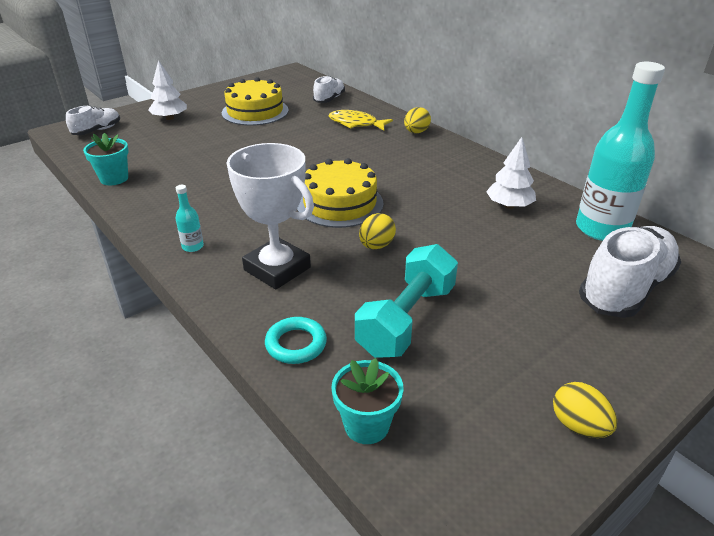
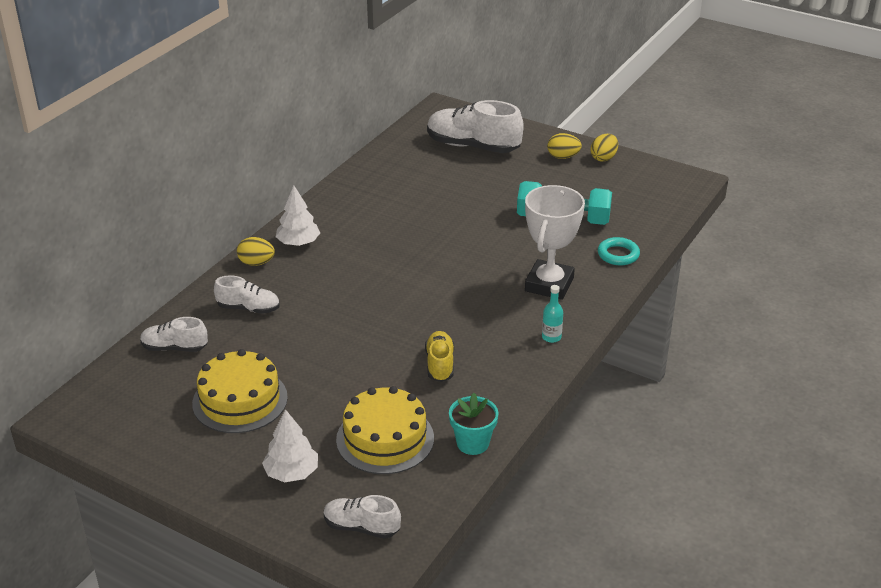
camera: 110 degrees left, 0 degrees up
(215, 183) = (440, 365): none -> yellow shoe
(339, 203) = (434, 278): yellow cake -> yellow cake (385, 439)
(356, 124) = (248, 308): yellow fish -> white shoe
(366, 425) = (656, 217): turquoise flower pot -> none
(376, 246) = (487, 246): yellow egg -> yellow egg (563, 157)
(509, 206) = (388, 195): white tree -> white tree (298, 243)
(601, 229) = (401, 155): turquoise bottle -> none

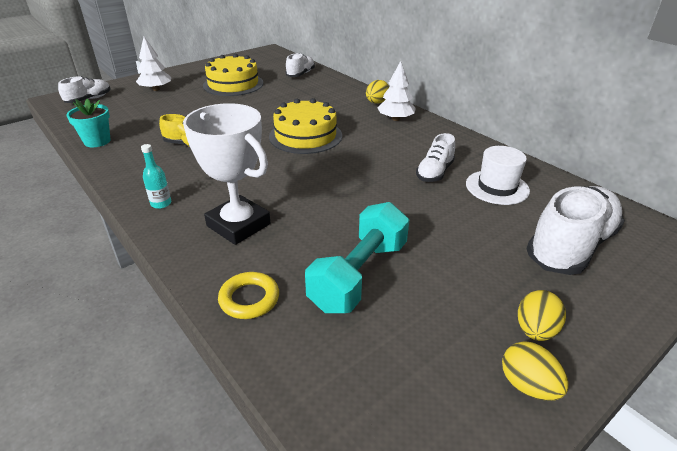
camera: 110 degrees right, 0 degrees up
(248, 308) = (323, 95): white shoe -> white shoe (434, 172)
(385, 439) = (144, 115): yellow cake -> yellow cake (305, 136)
(411, 176) = (497, 187): none -> white hat
(618, 255) = (249, 299): turquoise ring -> yellow ring

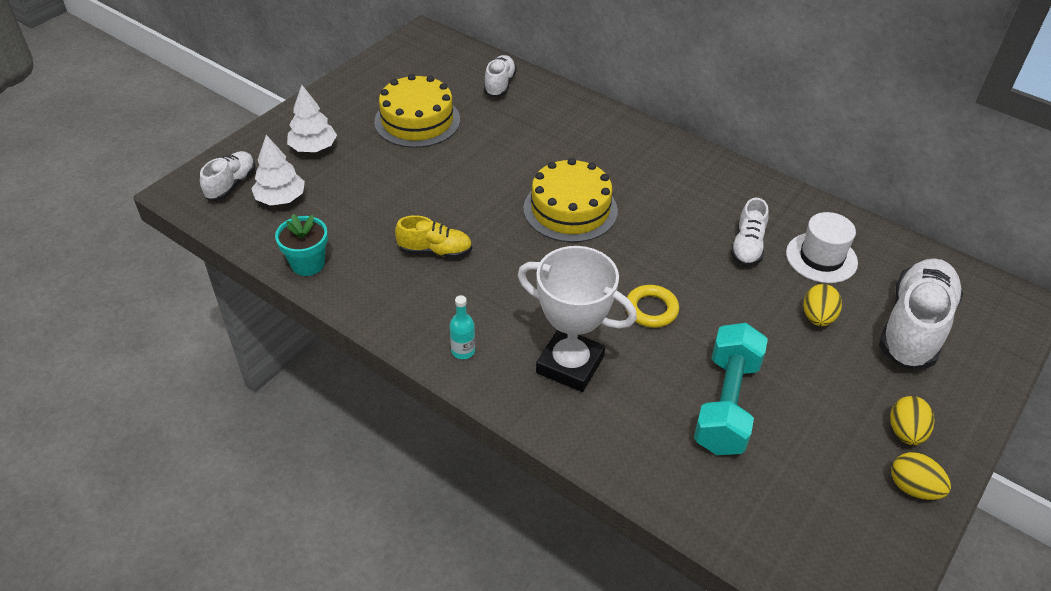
camera: 15 degrees left, 10 degrees up
(249, 299) = (634, 454): yellow ring -> yellow ring (651, 309)
(376, 103) = (630, 131): yellow egg -> yellow egg (817, 318)
(395, 119) = (667, 160): white tree -> white tree (281, 199)

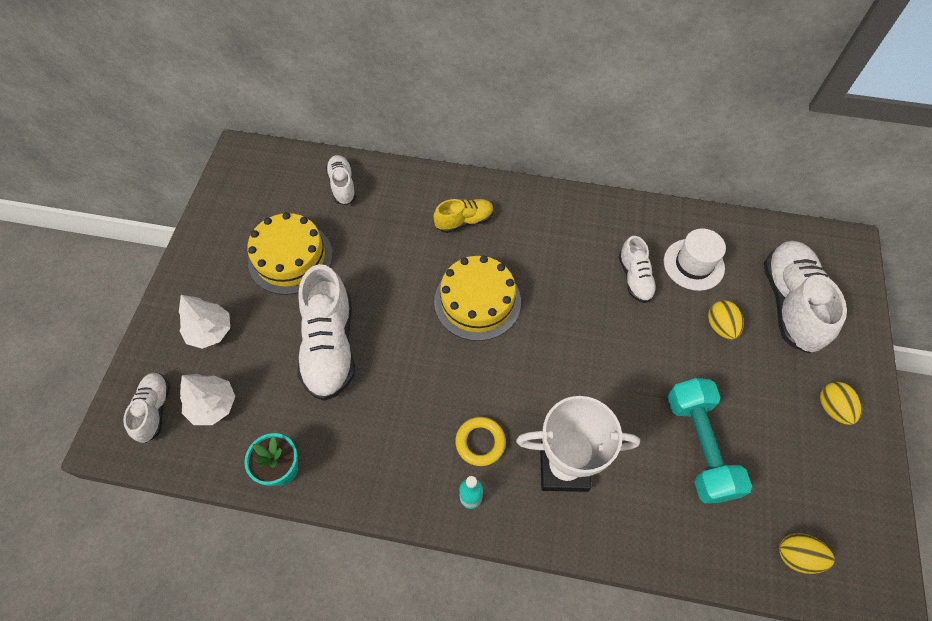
camera: 25 degrees left, 15 degrees up
(409, 194) = (330, 346): none -> white shoe
(435, 251) = (388, 400): yellow shoe -> yellow shoe (464, 221)
(651, 309) = (596, 378): yellow ring -> yellow ring (480, 442)
(913, 488) = (862, 458): yellow egg -> yellow egg (797, 556)

